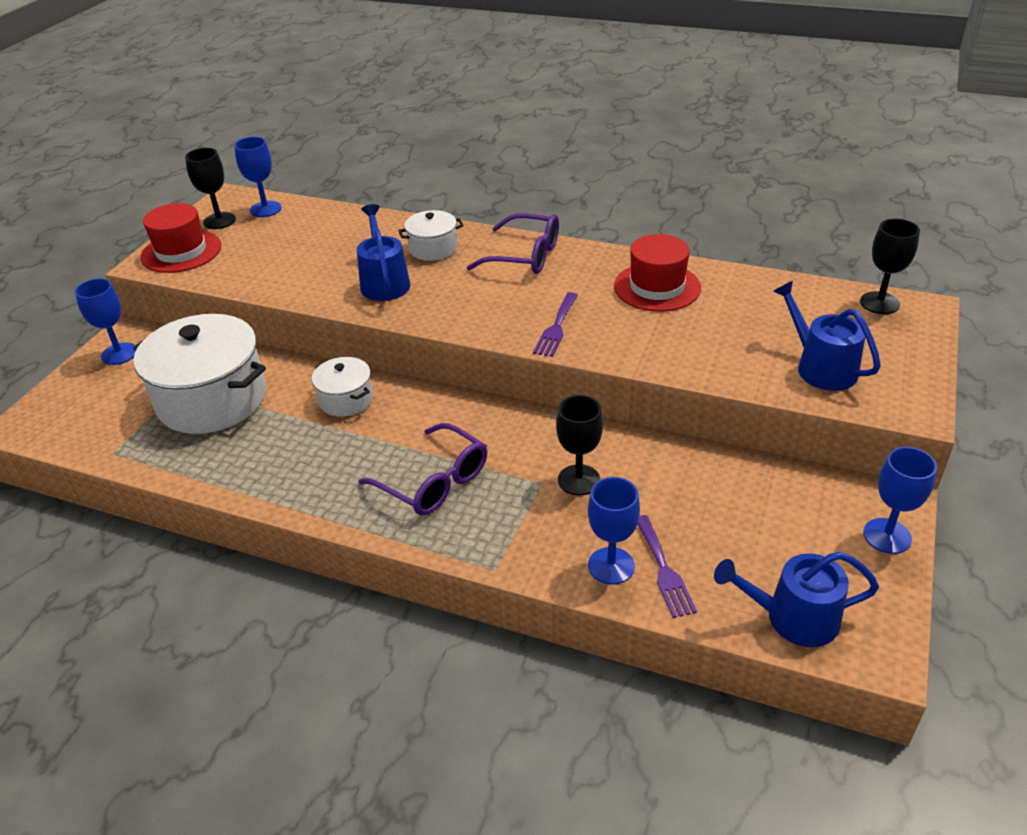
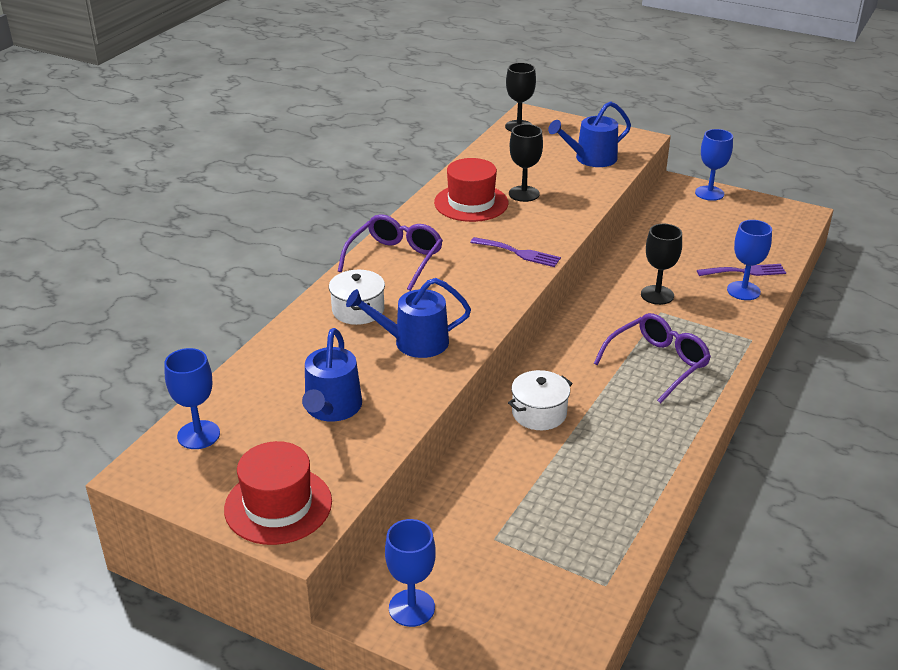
camera: 85 degrees left, 5 degrees down
(212, 399) = (522, 511): white pot -> none
(219, 221) = (208, 476): black goblet -> black goblet (524, 194)
(793, 618) = (779, 234): blue watering can -> blue watering can (332, 408)

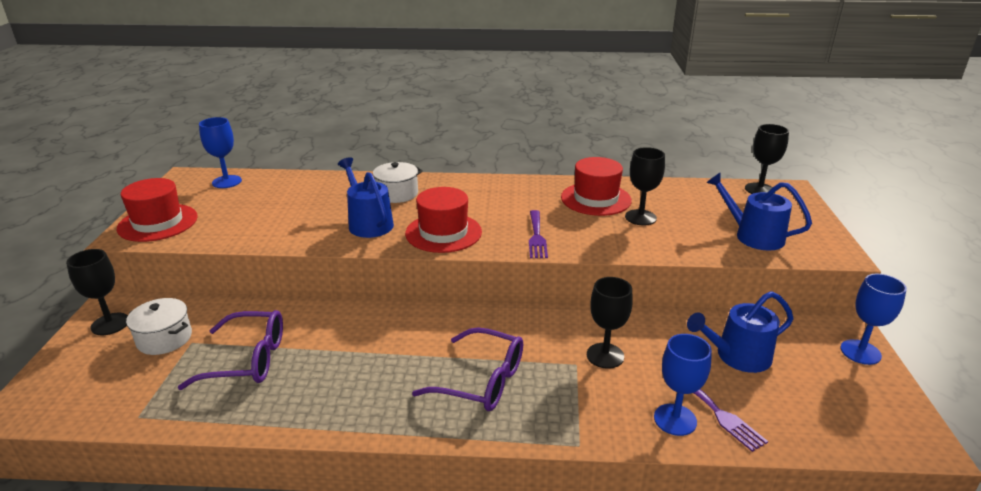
camera: 65 degrees right, 5 degrees down
(332, 408) = (270, 214): blue watering can -> blue watering can (738, 356)
(395, 259) = (478, 190): purple glasses -> purple glasses (248, 360)
(411, 608) = (110, 324): blue goblet -> black goblet
(472, 301) = (443, 233): none -> red hat
(539, 413) = (363, 327): white pot -> white pot (164, 339)

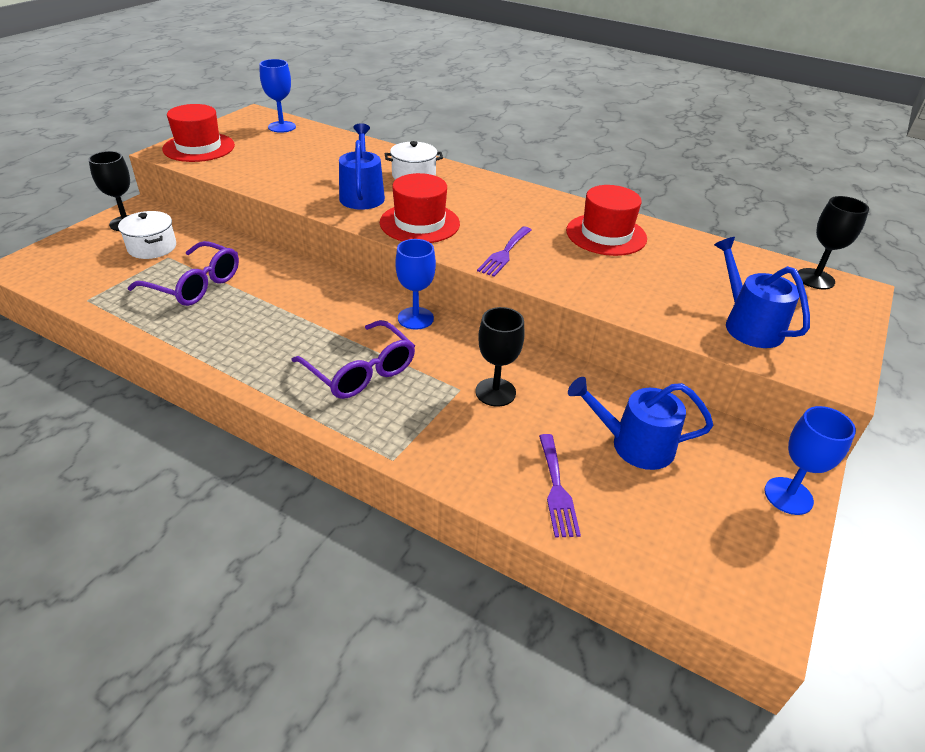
camera: 25 degrees right, 10 degrees up
(640, 217) = (635, 267): black goblet -> none
(675, 419) = (506, 476): blue goblet -> blue goblet (415, 318)

